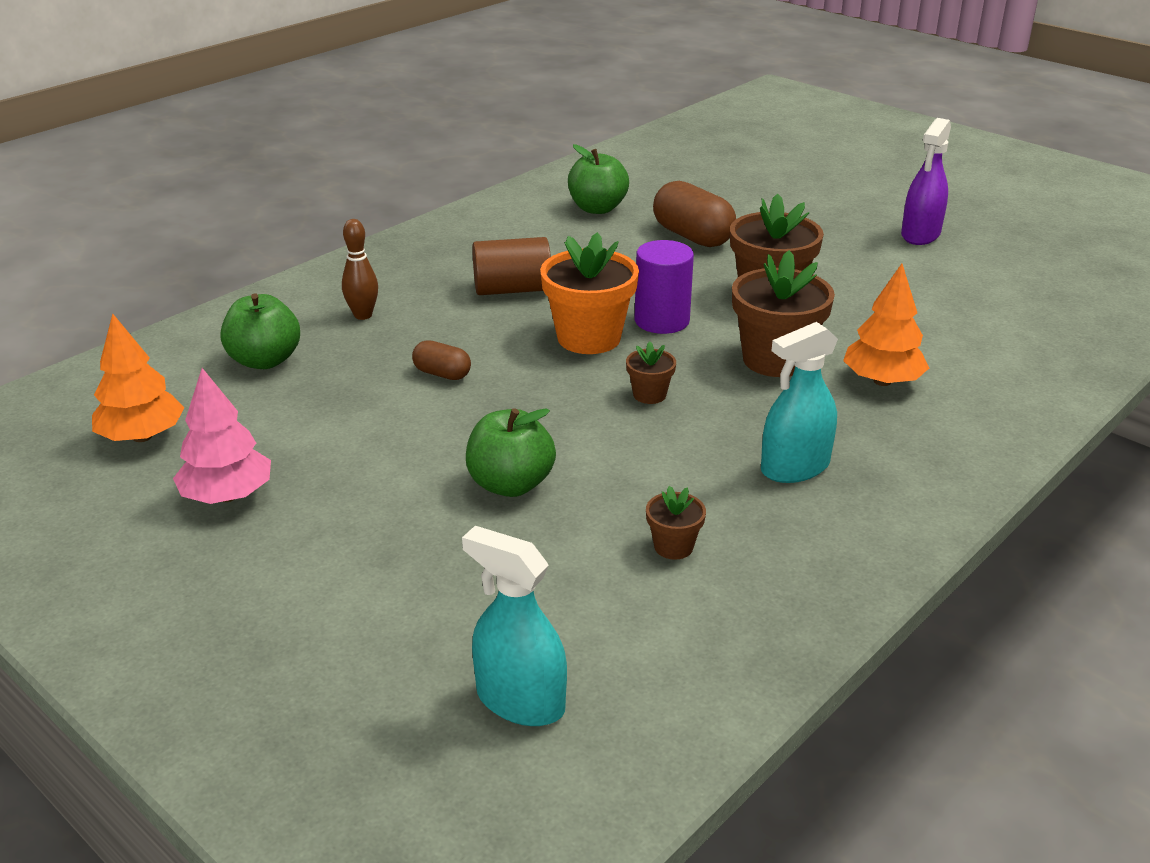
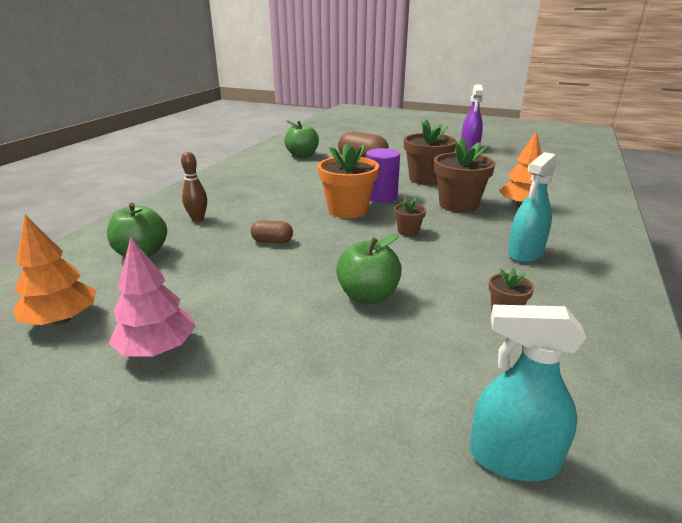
camera: 20 degrees left, 5 degrees down
(512, 289) = (283, 194): brown cylinder -> none

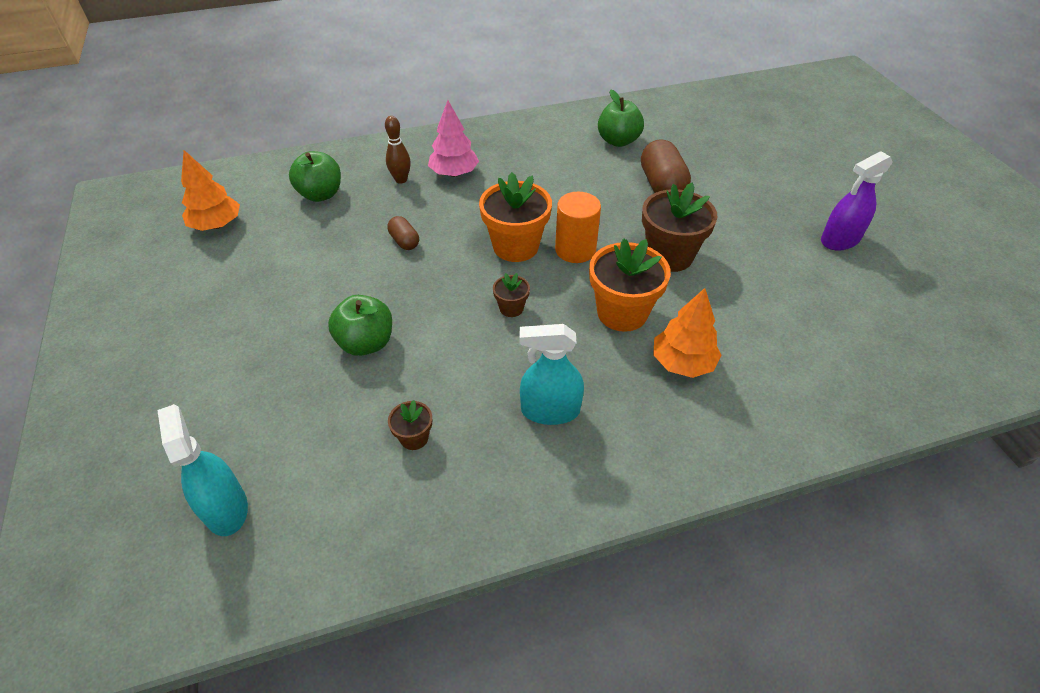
camera: 50 degrees right, 20 degrees up
(157, 349) = (219, 284): pink tree -> pink tree (454, 173)
(381, 197) = (575, 250): purple cylinder -> orange cylinder
(458, 205) = (622, 313): brown flower pot -> orange flower pot

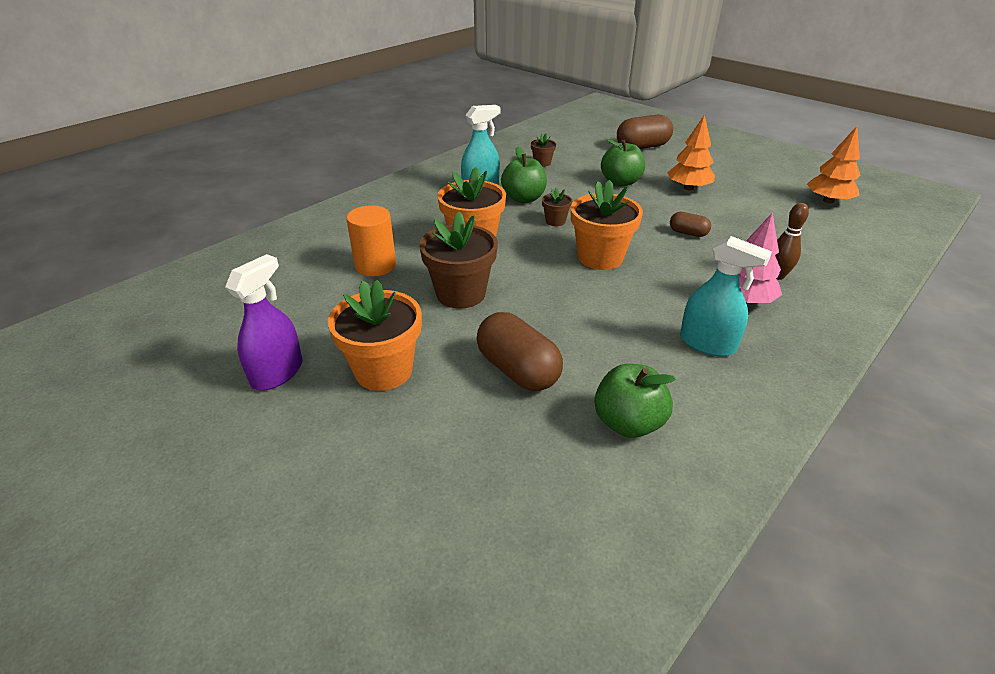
camera: 150 degrees right, 10 degrees down
(225, 508) = (593, 130): turquoise spray bottle -> turquoise spray bottle (707, 344)
(230, 412) = (642, 147): none -> brown capsule
(321, 194) = (811, 241): green apple -> green apple (523, 198)
(575, 250) = (548, 271): orange cylinder -> orange cylinder (375, 265)
(682, 362) = (410, 229): orange tree -> orange tree (688, 188)
(757, 215) = (383, 370): none -> orange flower pot

